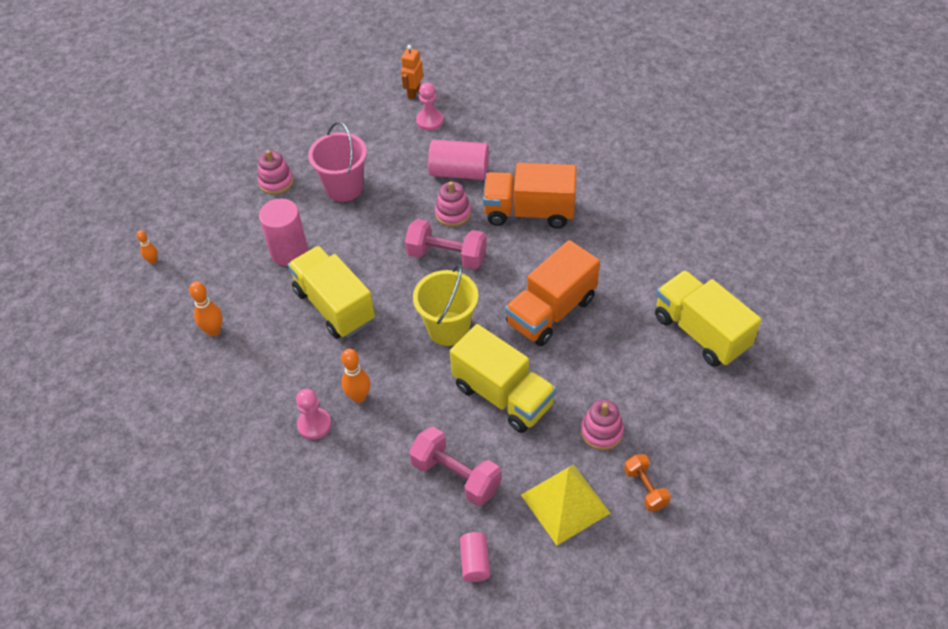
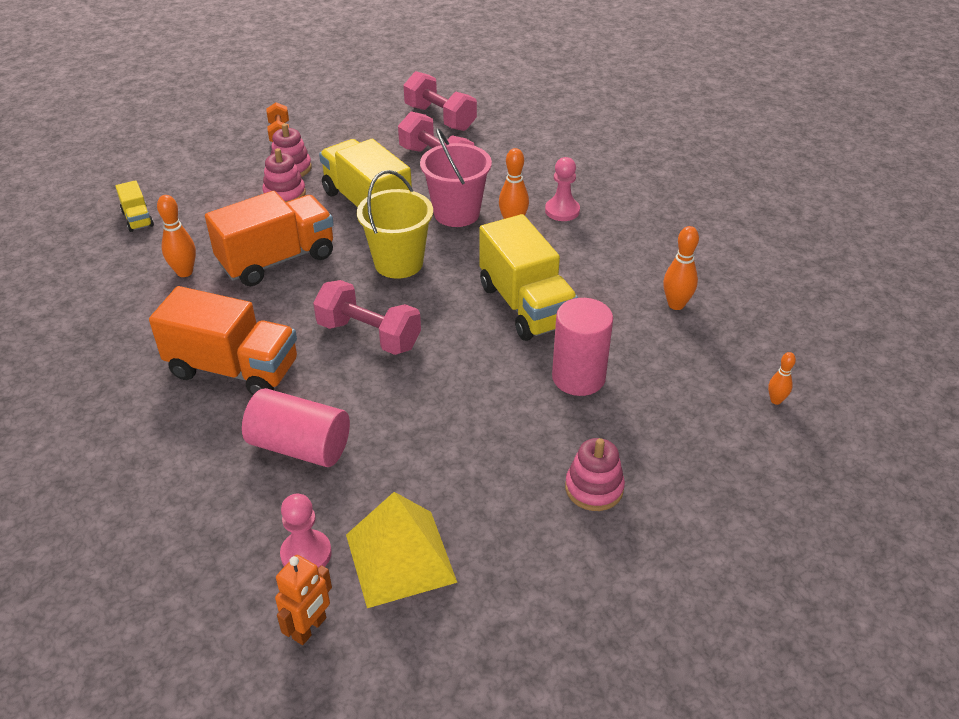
camera: 170 degrees left, 10 degrees down
(344, 187) = (485, 456): pink bucket -> pink bucket (456, 213)
(453, 213) = (337, 387): pink stacking toy -> pink stacking toy (284, 194)
(475, 562) = (440, 118): pink cylinder -> pink dumbbell
(565, 504) = (351, 135): yellow pyramid -> yellow pyramid (400, 557)
(618, 284) = (184, 272): none -> orange bowling pin
(701, 332) = (137, 219): yellow truck -> yellow truck, size x0.47

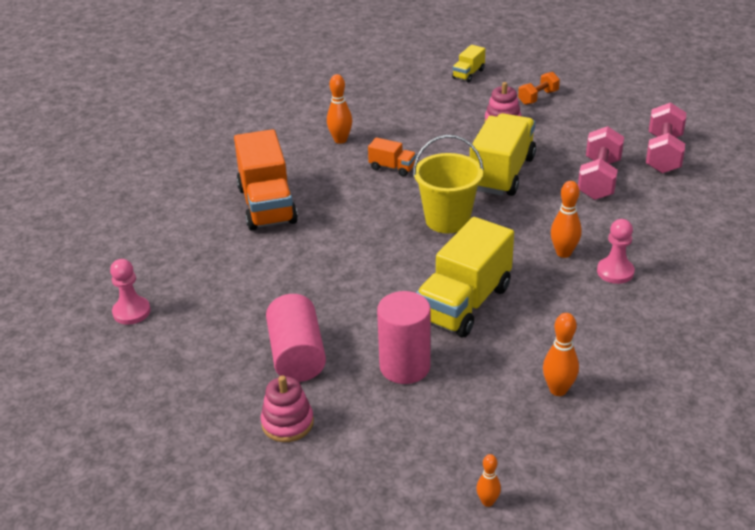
camera: 60 degrees right, 5 degrees down
(137, 219) = (374, 96): yellow truck -> yellow truck (468, 74)
(277, 260) = (392, 168): orange truck -> orange truck, size x0.47
(284, 194) = (469, 135): pink stacking toy -> none
(300, 446) = (220, 265): pink cylinder -> pink cylinder (297, 355)
(310, 628) = (75, 341): orange robot -> none
(369, 335) = (353, 243): pink dumbbell -> none
(400, 557) = (155, 353): yellow pyramid -> none
(456, 213) = (542, 219): pink bucket -> none

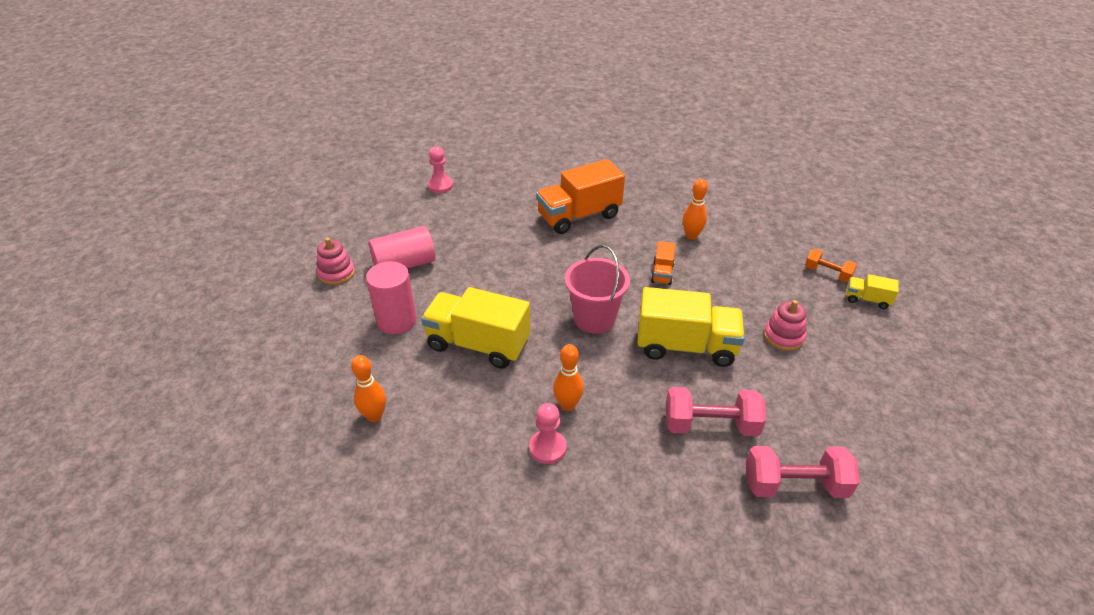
camera: 75 degrees right, 5 degrees up
(447, 220) = (594, 318): yellow bucket -> pink bucket
(487, 502) = (255, 384): orange bowling pin -> none
(538, 97) = (854, 360): orange dumbbell -> orange dumbbell (827, 273)

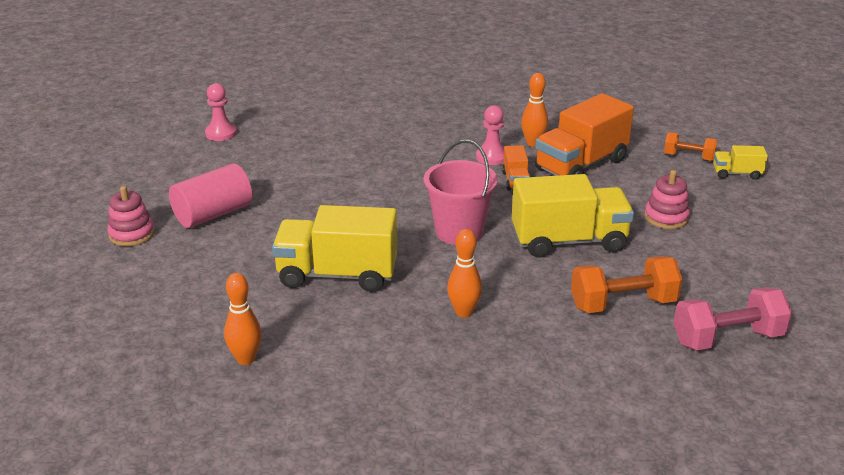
camera: 15 degrees left, 10 degrees down
(396, 320) = (229, 268): pink cylinder -> none
(547, 448) = (458, 353): pink pawn -> pink pawn (492, 157)
(579, 216) = (400, 141): orange truck -> orange truck (581, 165)
(710, 425) = (623, 304): pink dumbbell -> orange dumbbell

